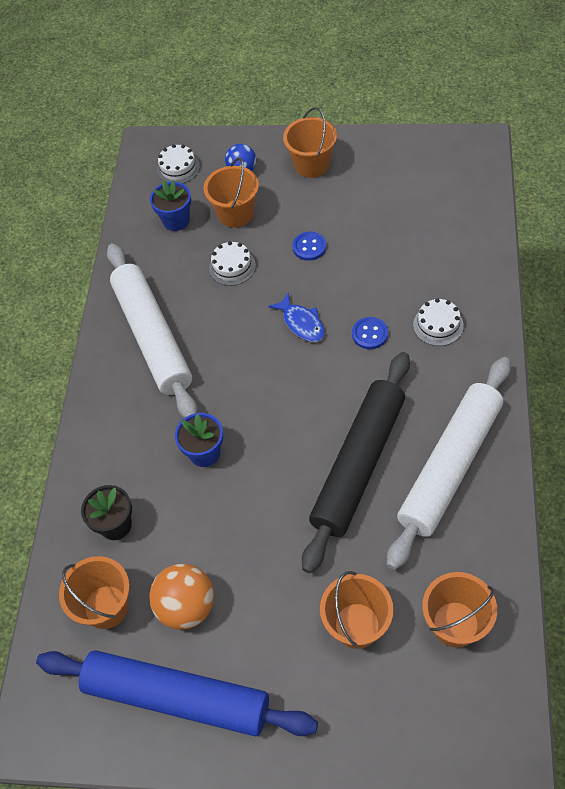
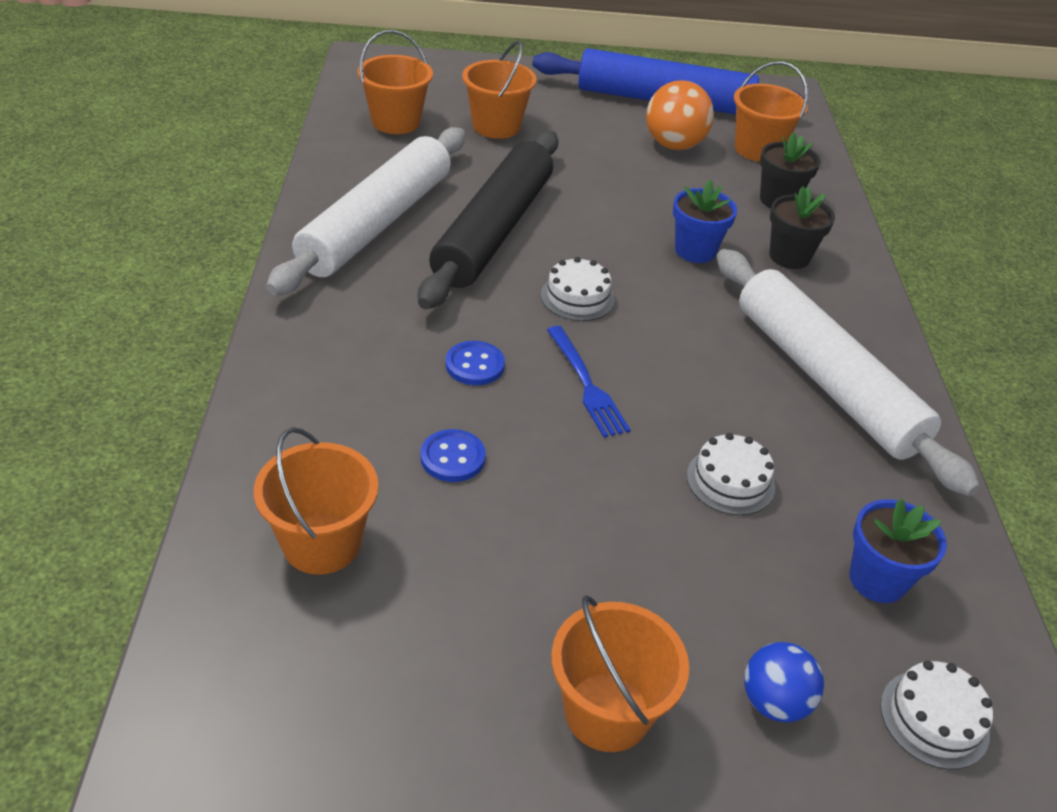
camera: 165 degrees right, 15 degrees down
(133, 452) = (789, 256): none -> black flower pot
(236, 213) = (756, 589): orange bucket -> orange bucket (322, 543)
(301, 323) = (587, 385): blue fish -> blue fork
(309, 247) = (589, 510): blue button -> blue button (452, 457)
(438, 325) = (361, 371): white cake -> white cake (577, 297)

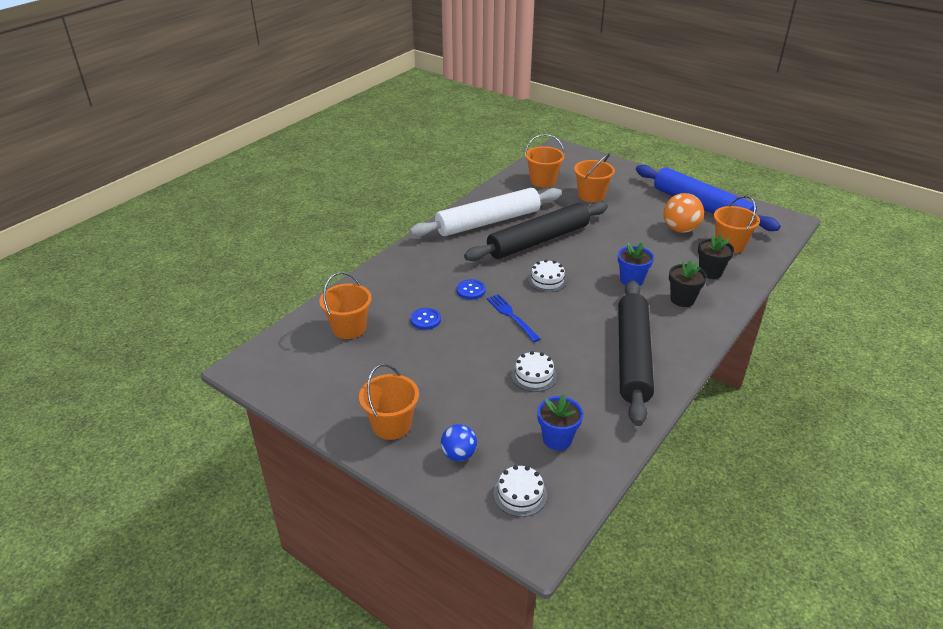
camera: 40 degrees right, 5 degrees down
(587, 385) = (511, 316): blue fork -> blue fork turned 135 degrees clockwise
(825, 380) = (632, 357): white rolling pin -> black rolling pin

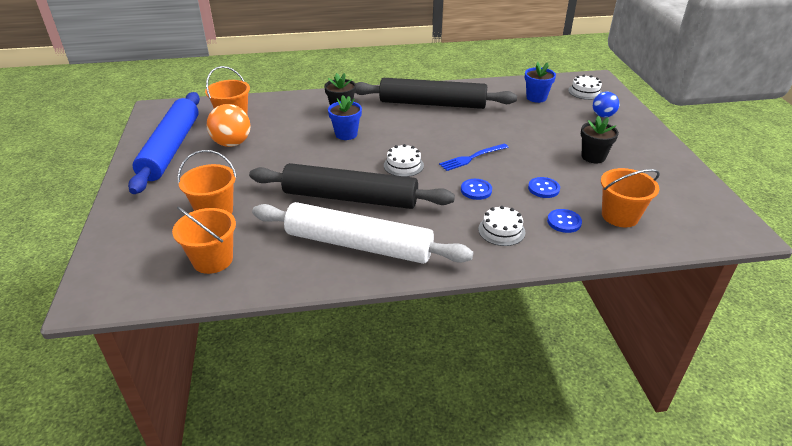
camera: 135 degrees left, 0 degrees up
(385, 301) = (564, 222): none -> blue button
(391, 425) = (635, 144): orange bucket -> none
(511, 316) = (471, 158): blue fork -> blue fork turned 45 degrees clockwise
(534, 376) = (508, 123): white cake -> white cake (501, 230)
(632, 357) = (432, 104): black rolling pin -> black rolling pin turned 45 degrees clockwise
(710, 272) = (288, 112): black flower pot -> black flower pot (593, 157)

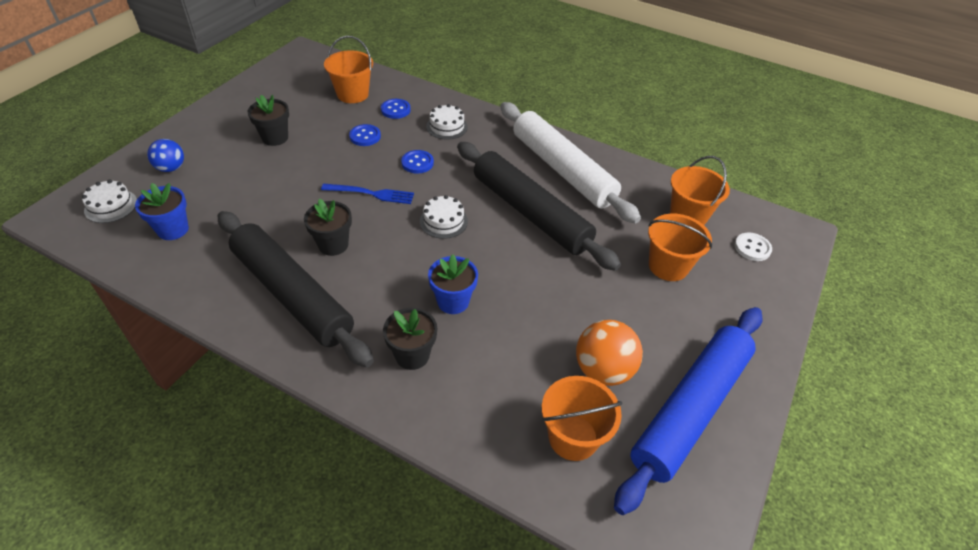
camera: 145 degrees left, 10 degrees up
(141, 259) = (752, 248): none -> white button
(448, 127) = (333, 244): none -> black flower pot

